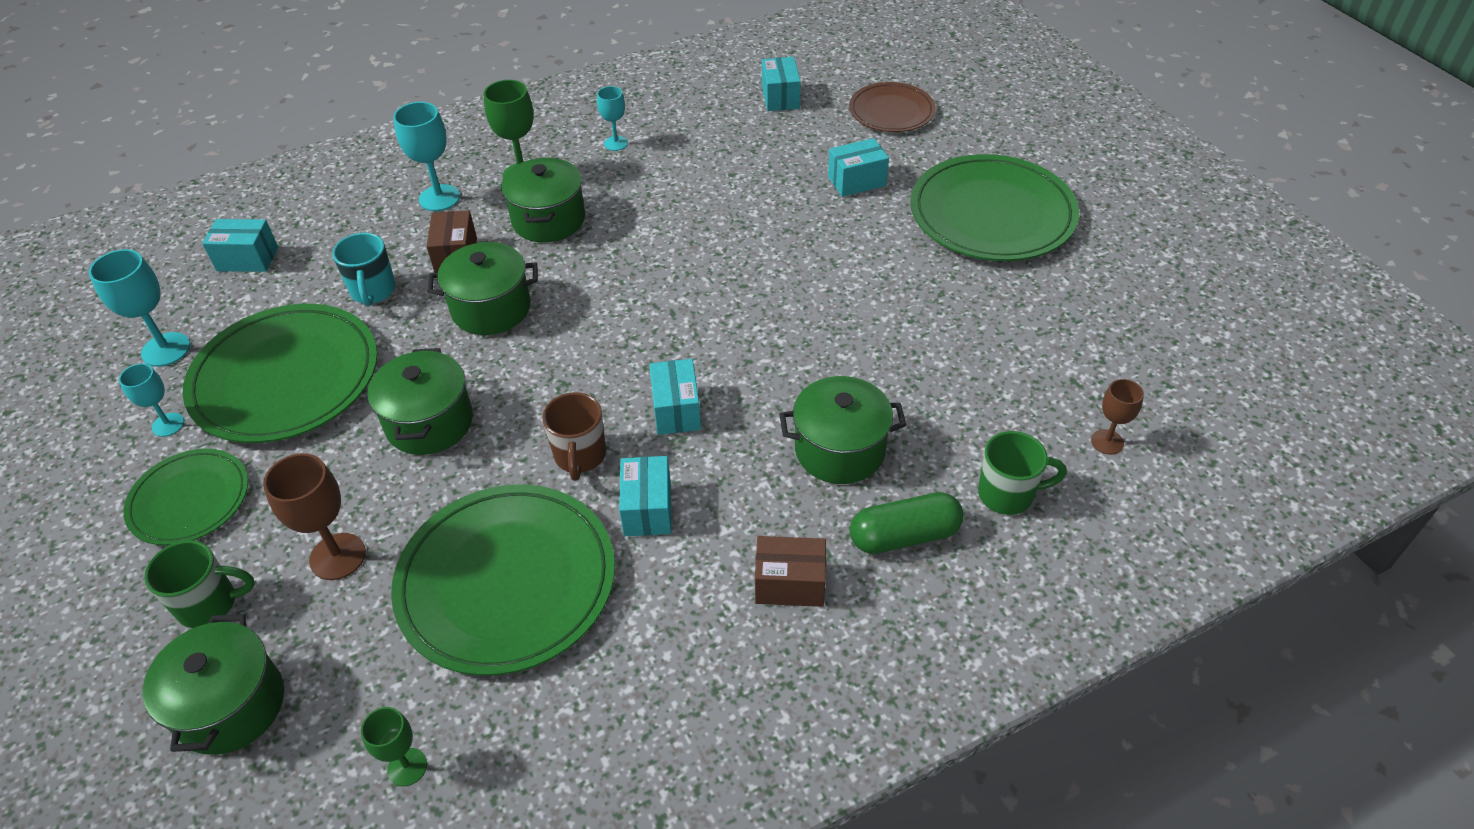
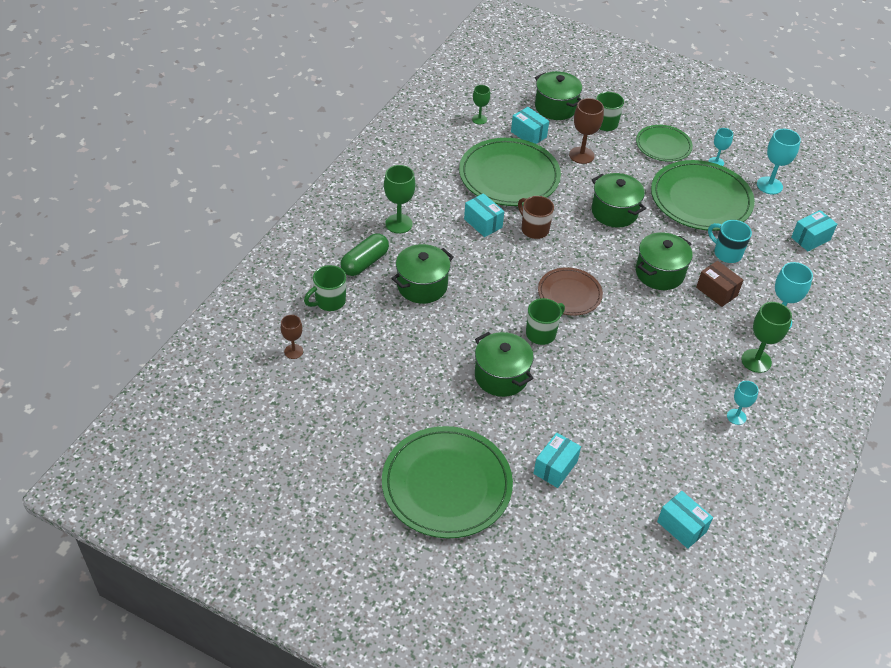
camera: 140 degrees right, 0 degrees up
(548, 220) = (700, 338): green pot -> green pot (501, 376)
(676, 410) = (514, 268): turquoise box -> turquoise box (528, 134)
(732, 308) = (541, 333): none -> green mug
(790, 584) = (399, 224): brown box -> green goblet
(891, 111) = (590, 557): brown plate -> brown plate (569, 294)

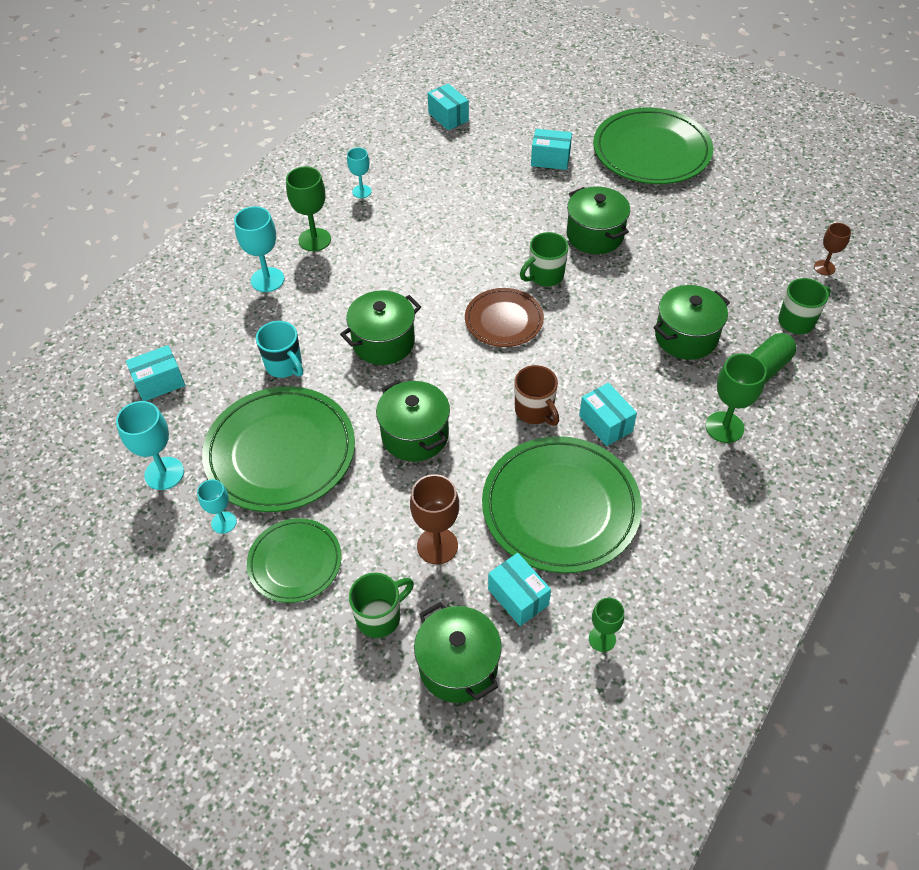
camera: 170 degrees left, 5 degrees up
(555, 467) = (550, 159): turquoise box -> turquoise box turned 60 degrees clockwise
(716, 291) = (322, 316): brown box -> none

